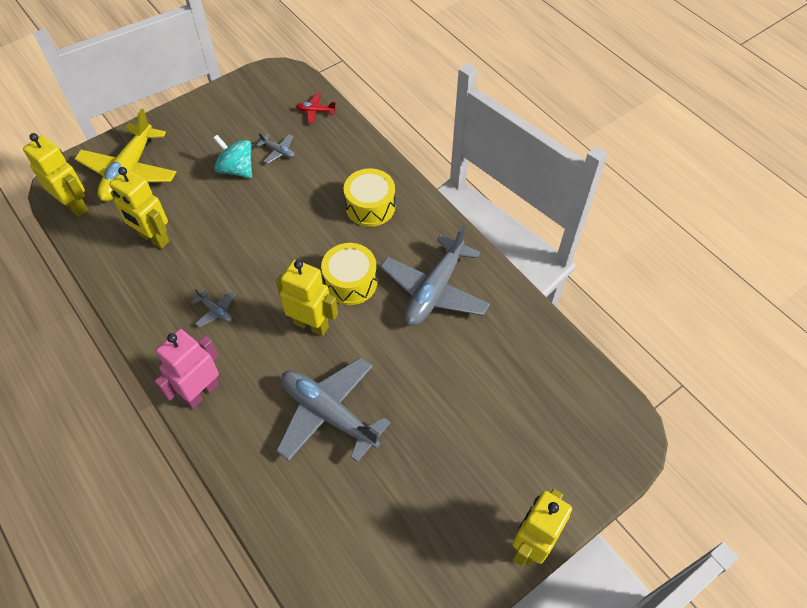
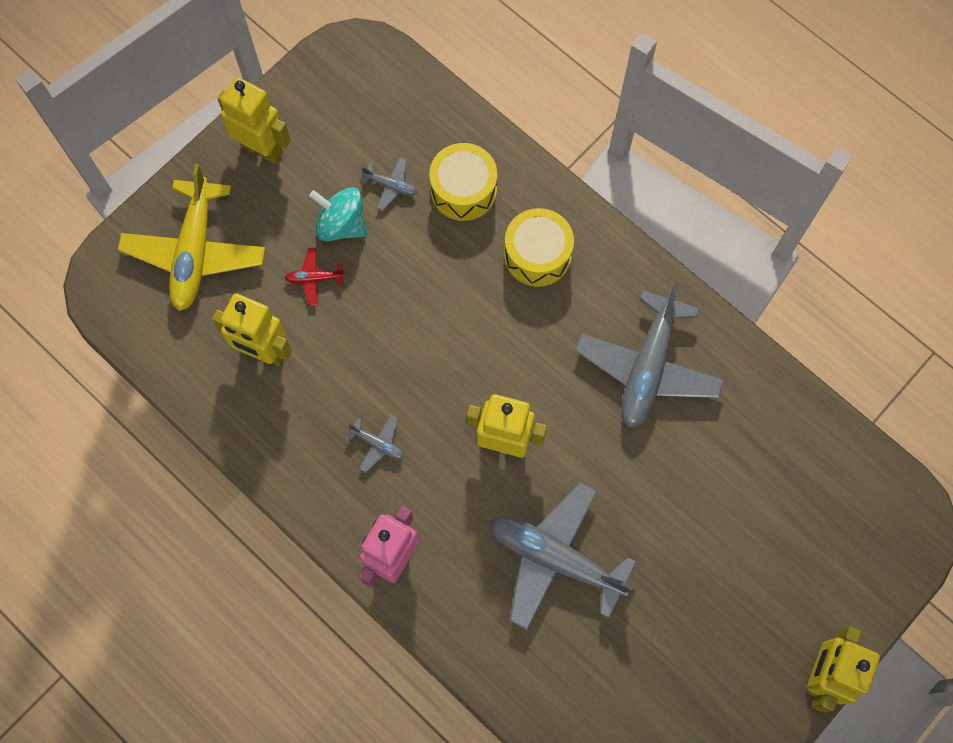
camera: 10 degrees left, 15 degrees up
(75, 205) = (139, 319): yellow robot -> yellow robot (262, 149)
(315, 111) = (425, 109): red plane -> red plane (314, 278)
(350, 282) = (538, 374): yellow drum -> yellow drum (463, 190)

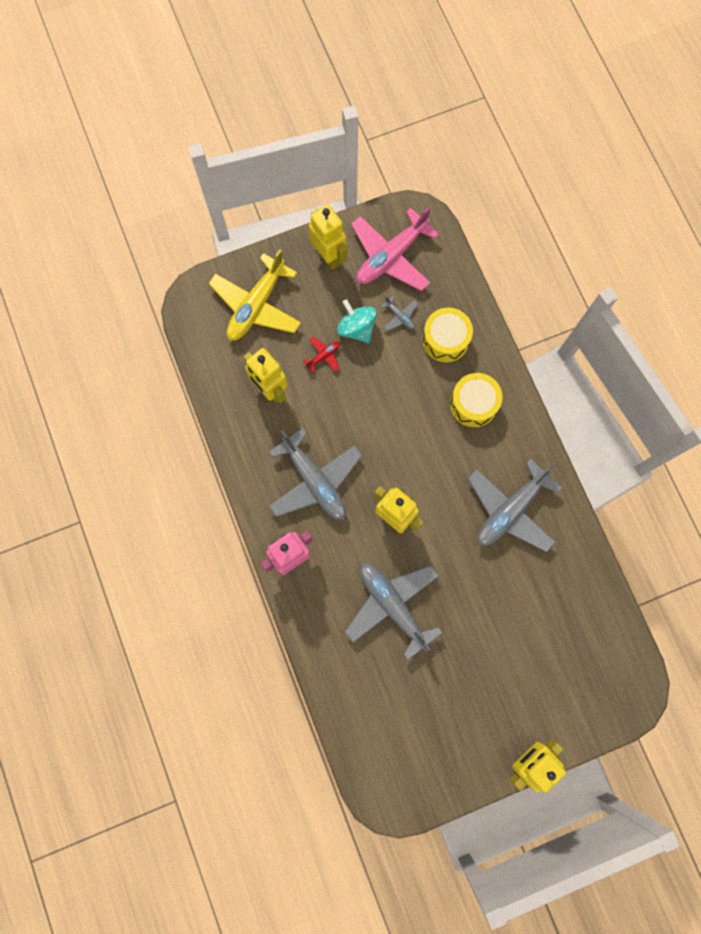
camera: 25 degrees right, 5 degrees up
(314, 278) = (323, 356): red plane -> red plane turned 120 degrees clockwise
(344, 115) = (391, 256): none -> pink plane
(378, 444) = (314, 481): grey plane -> grey plane, size x2.38

